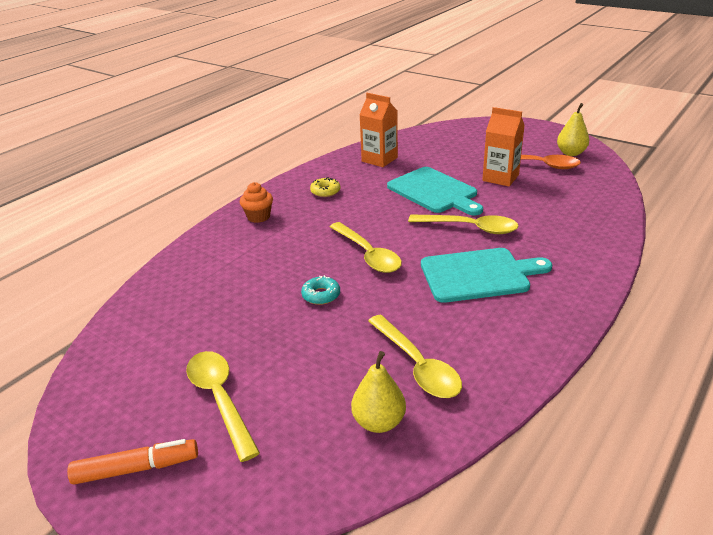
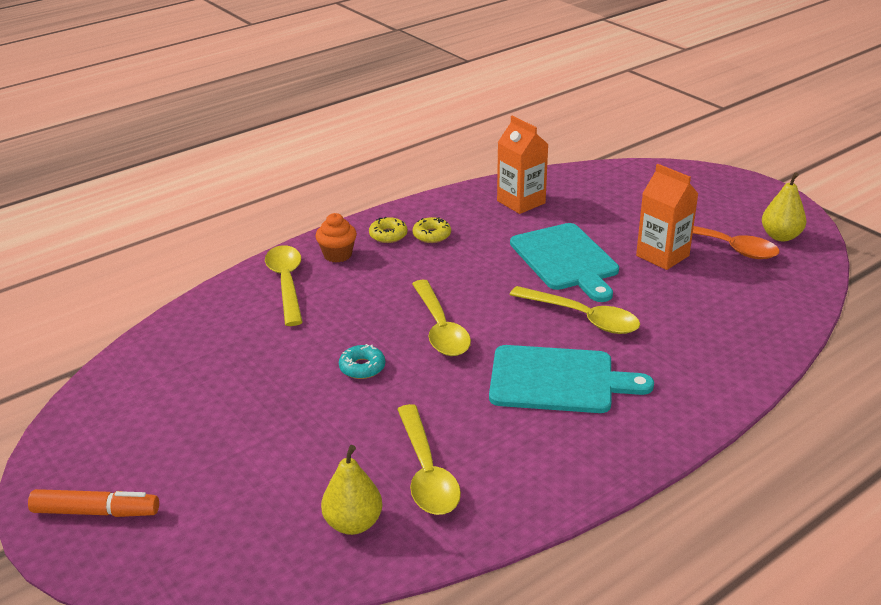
camera: 15 degrees right, 0 degrees up
(220, 399) = (203, 461): yellow spoon -> yellow spoon (286, 283)
(292, 197) = (388, 235): none -> yellow donut

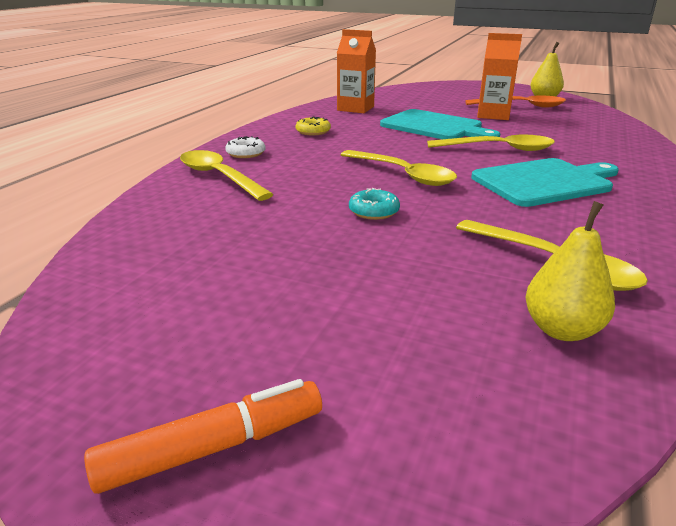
camera: 30 degrees left, 5 degrees down
(337, 255) = (246, 153): orange cupcake -> white donut
(388, 235) = (276, 137): yellow donut -> none

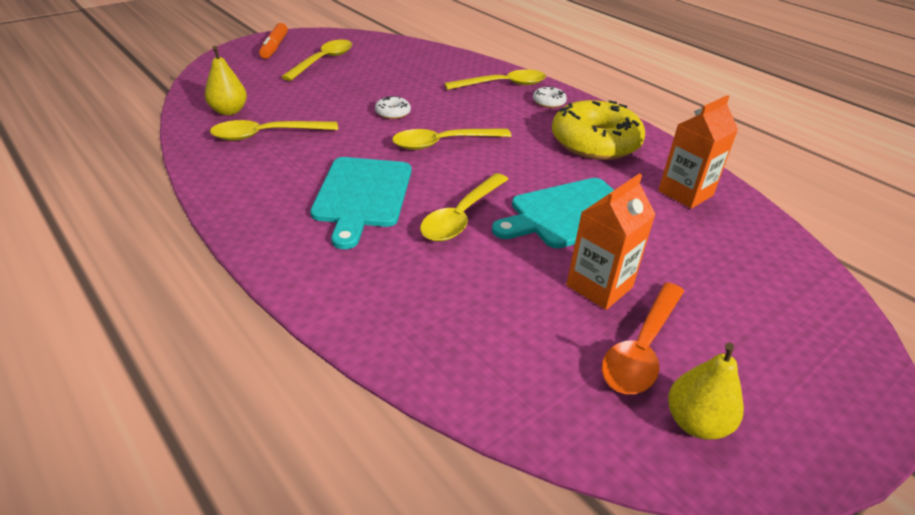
camera: 115 degrees right, 10 degrees up
(249, 327) = (323, 61): none -> yellow spoon
(313, 132) = (595, 142): yellow donut -> yellow donut, size x2.43
(374, 211) = (393, 113): turquoise donut -> white donut

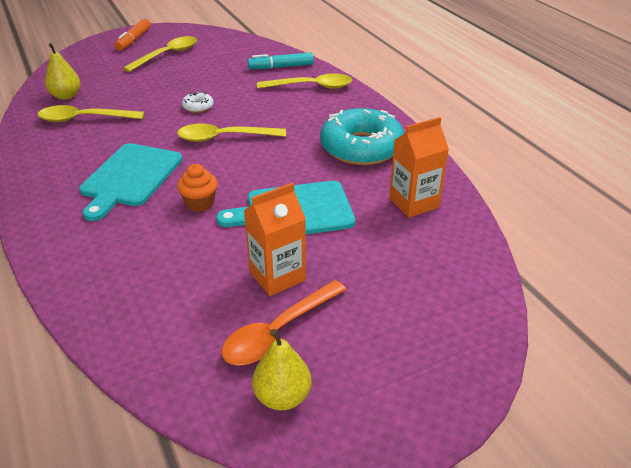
camera: 15 degrees right, 0 degrees up
(457, 67) = (281, 67): none -> turquoise marker
(462, 216) = (200, 203): yellow spoon -> orange cupcake
(548, 102) = (343, 106): white donut -> none
(595, 142) = (361, 147): yellow donut -> turquoise donut

